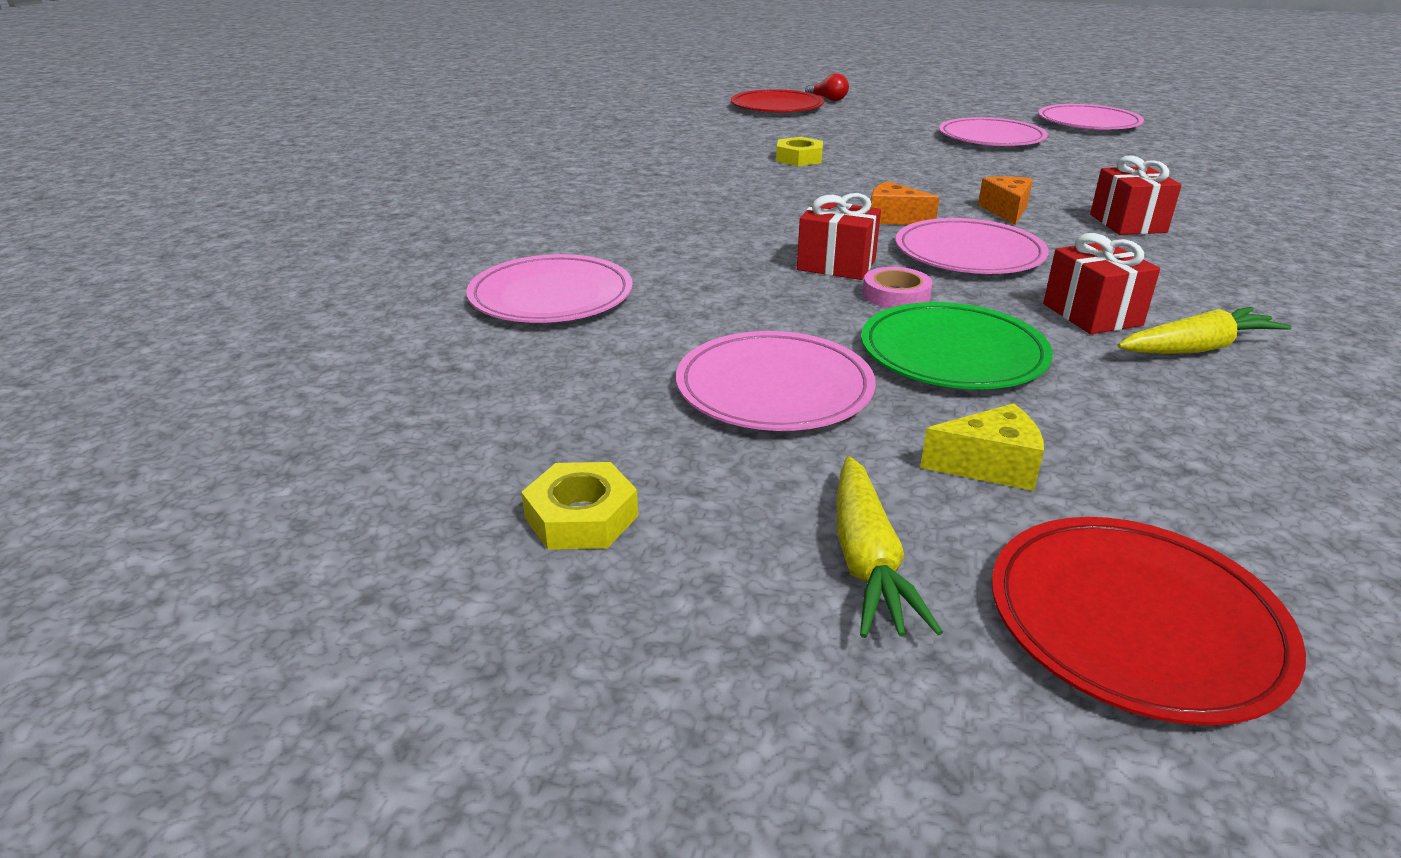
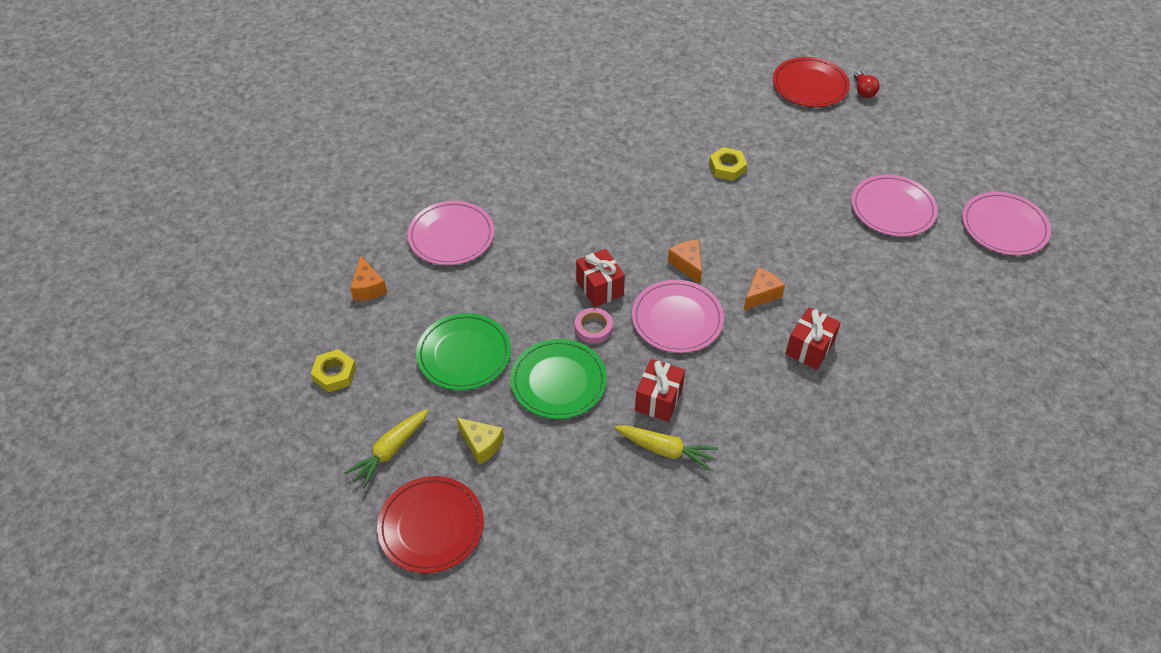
camera: 40 degrees right, 20 degrees up
(486, 390) = (368, 287): none -> orange cheese
(774, 388) = (464, 354): pink plate -> green plate

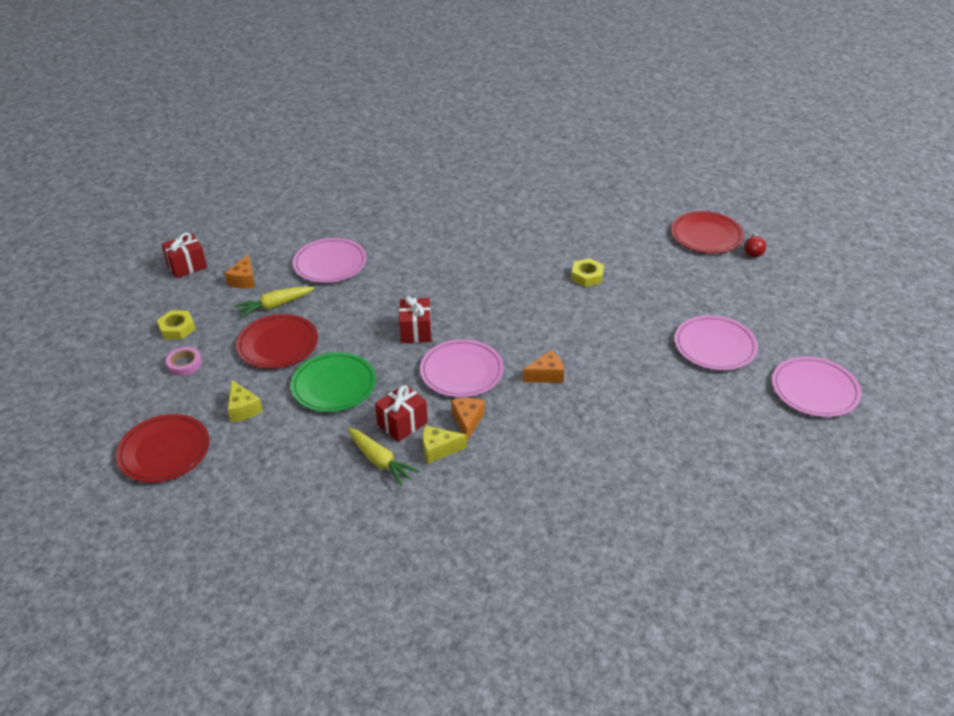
camera: 25 degrees right, 10 degrees down
(390, 451) = (175, 391): yellow carrot -> yellow carrot (274, 306)
(464, 354) = (278, 344): green plate -> red plate
(593, 328) = (389, 357): pink tape -> pink tape (184, 364)
(687, 264) = (500, 335): orange cheese -> orange cheese (467, 421)
(713, 415) = (438, 449): none -> yellow cheese
(809, 348) = (559, 427): red gift -> red gift (187, 266)

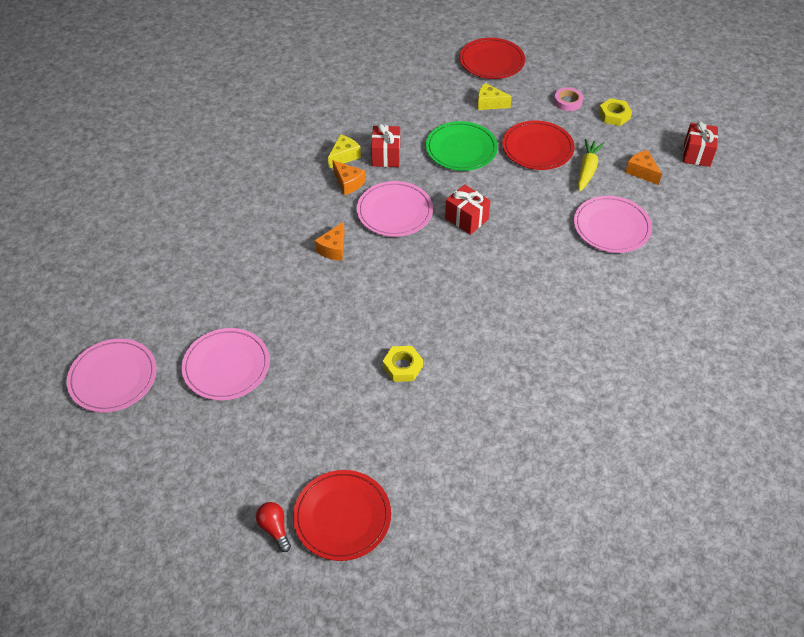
camera: 135 degrees right, 10 degrees up
(380, 461) = (369, 129): yellow carrot -> none

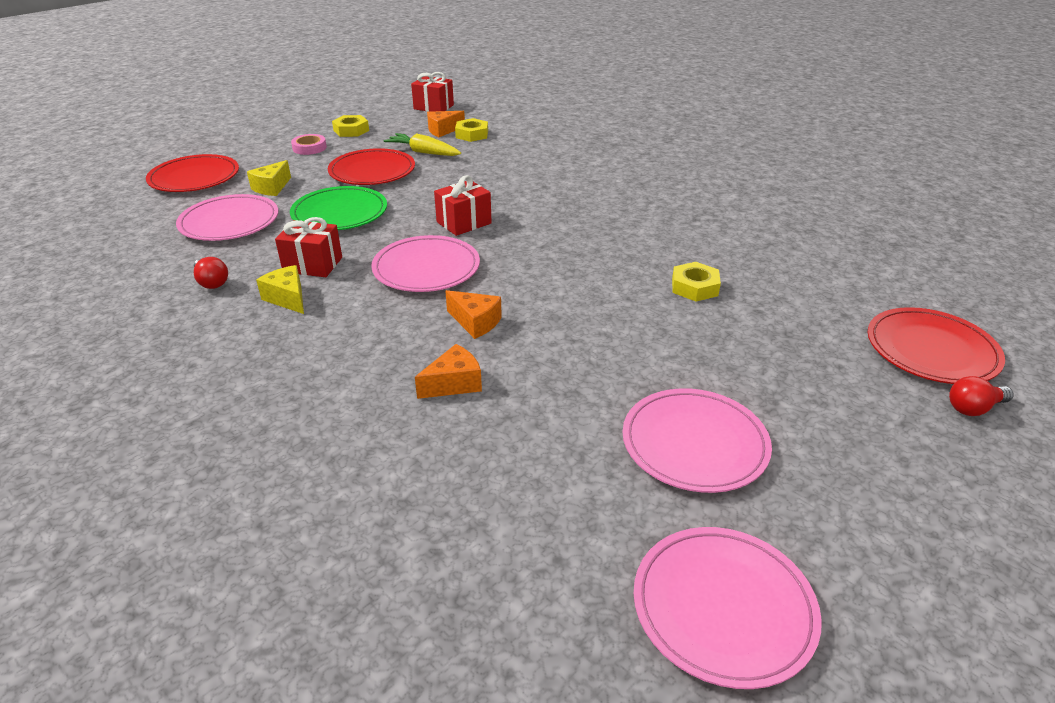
camera: 80 degrees left, 15 degrees down
(348, 183) = (347, 299): orange cheese -> orange cheese (454, 383)
(355, 118) = (212, 282): none -> red light bulb
(611, 227) = (512, 152): pink plate -> pink plate (229, 222)
(641, 193) = (472, 134): none -> yellow nut

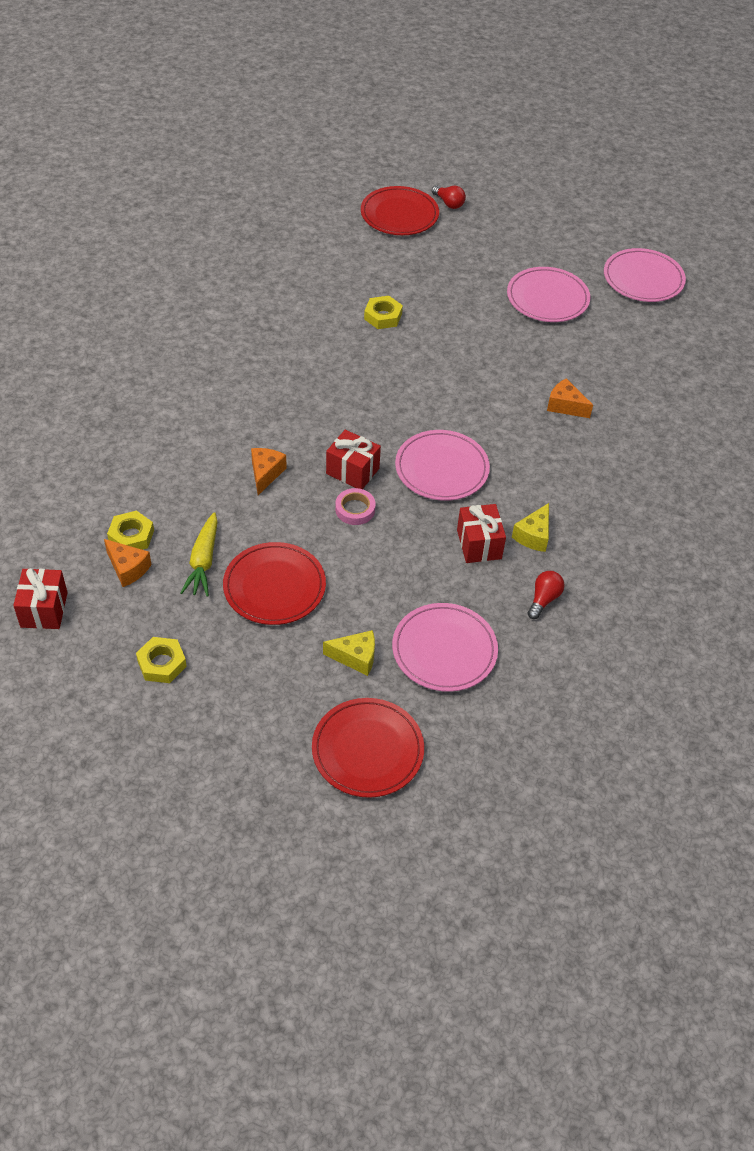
camera: 115 degrees left, 15 degrees up
(309, 148) = (234, 680): pink tape -> pink tape (355, 509)
(340, 213) = (380, 570): green plate -> none
(475, 322) = (495, 416): orange cheese -> orange cheese (265, 474)

